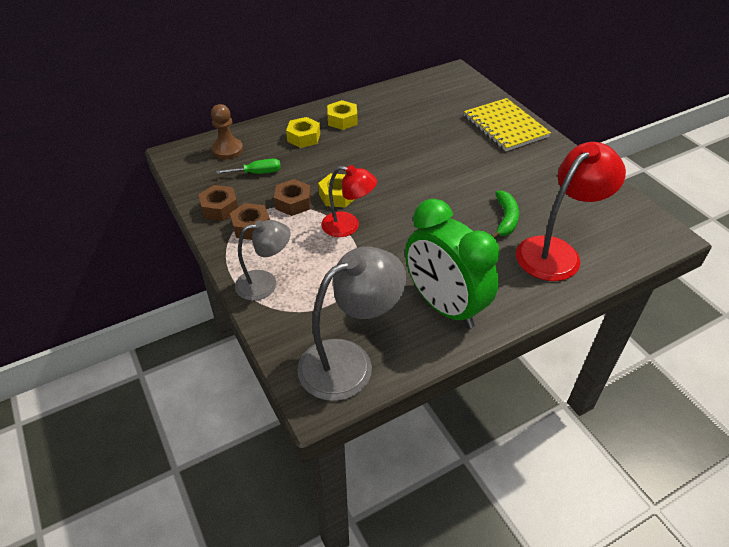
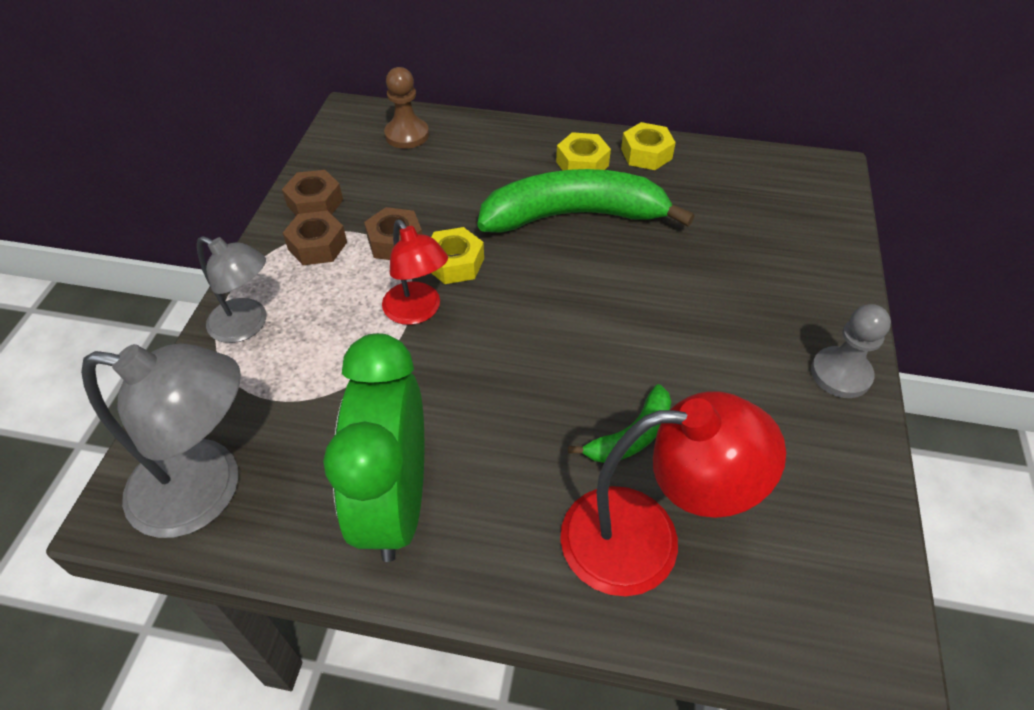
camera: 40 degrees right, 5 degrees up
(257, 173) = (403, 181): green screwdriver -> none
(303, 137) = (507, 163): yellow nut -> yellow nut (646, 154)
(369, 145) = (574, 216): none -> green banana
(505, 126) = (807, 292): yellow notebook -> none
(552, 150) = (840, 374): none -> grey pawn

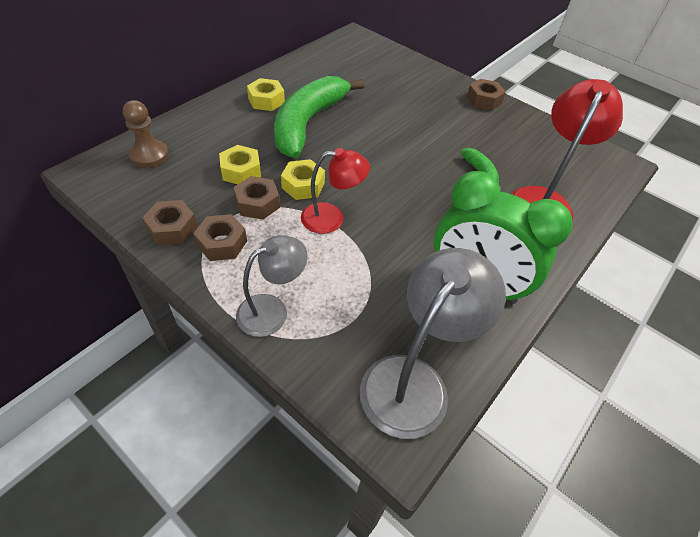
camera: 65 degrees left, 0 degrees up
(646, 154) = (283, 77): yellow nut -> yellow nut (241, 171)
(840, 374) = (484, 100): grey pawn -> brown nut

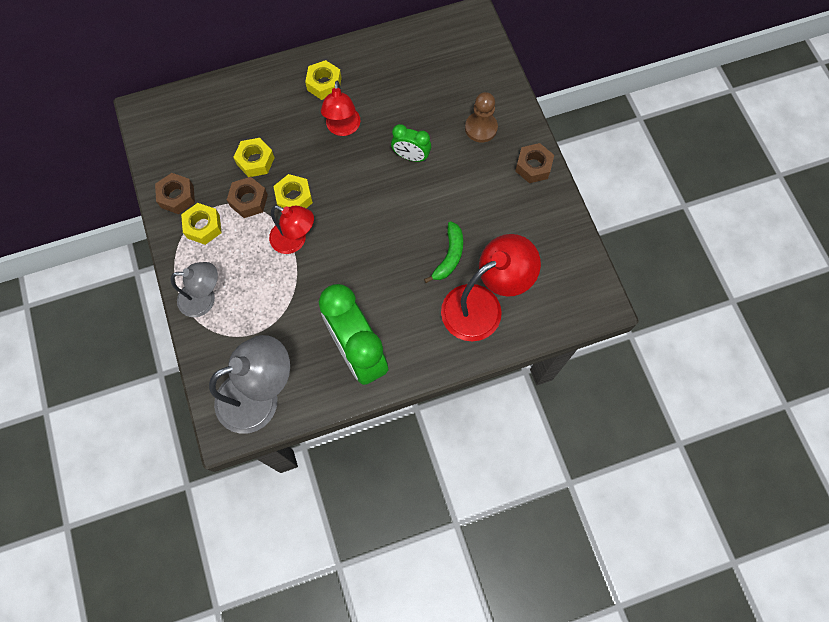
camera: 35 degrees right, 20 degrees up
(149, 155) = (196, 113): brown pawn -> brown pawn (481, 128)
(222, 243) = (203, 226): brown nut -> yellow nut
(308, 123) = (343, 128): green banana -> red lamp
(384, 123) = (411, 156): none -> green clock

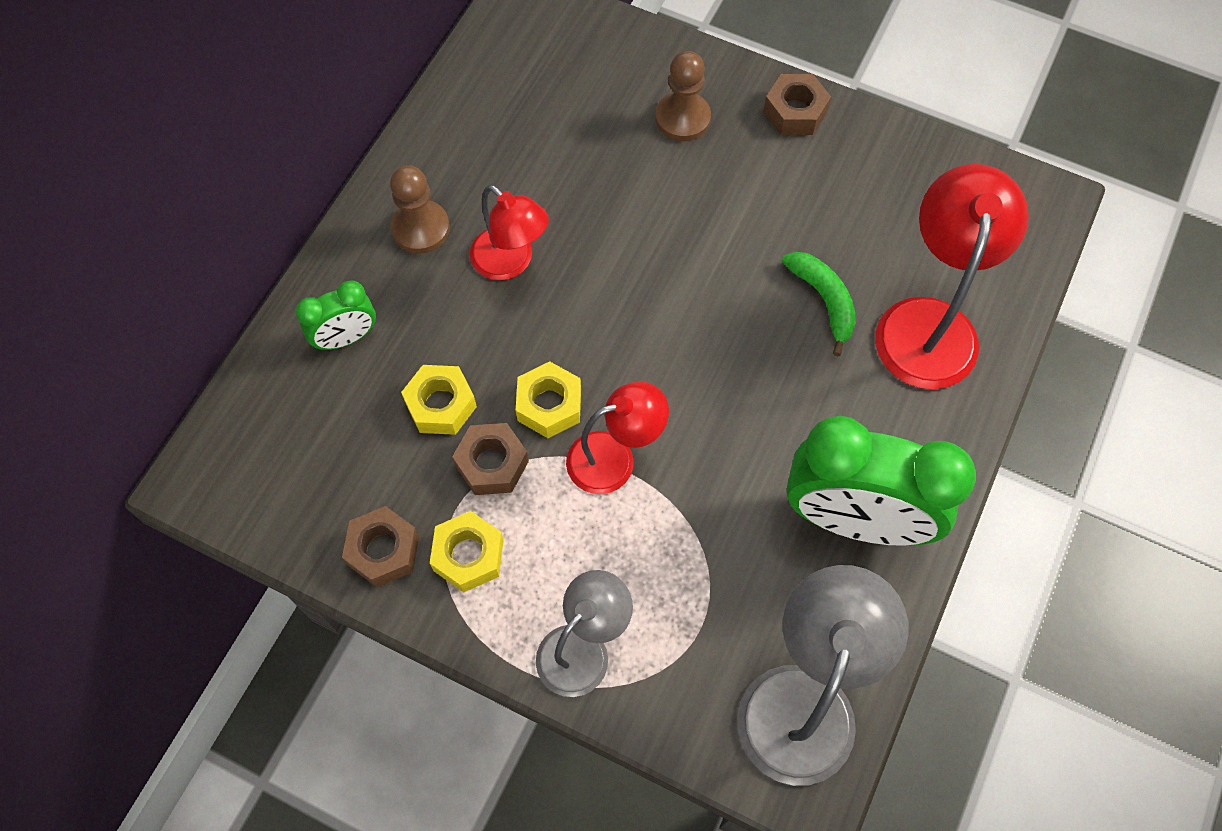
camera: 45 degrees left, 5 degrees down
(324, 84) = (420, 228): yellow nut -> brown pawn
(411, 156) = (638, 223): green clock -> green clock (346, 338)

